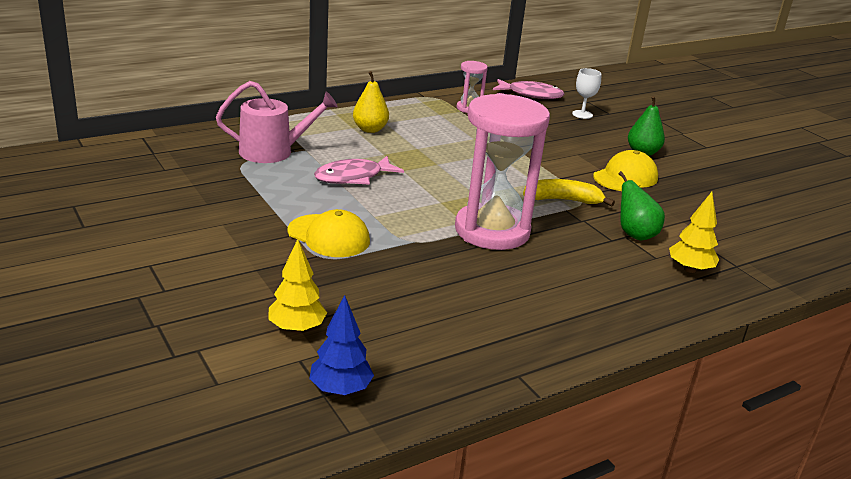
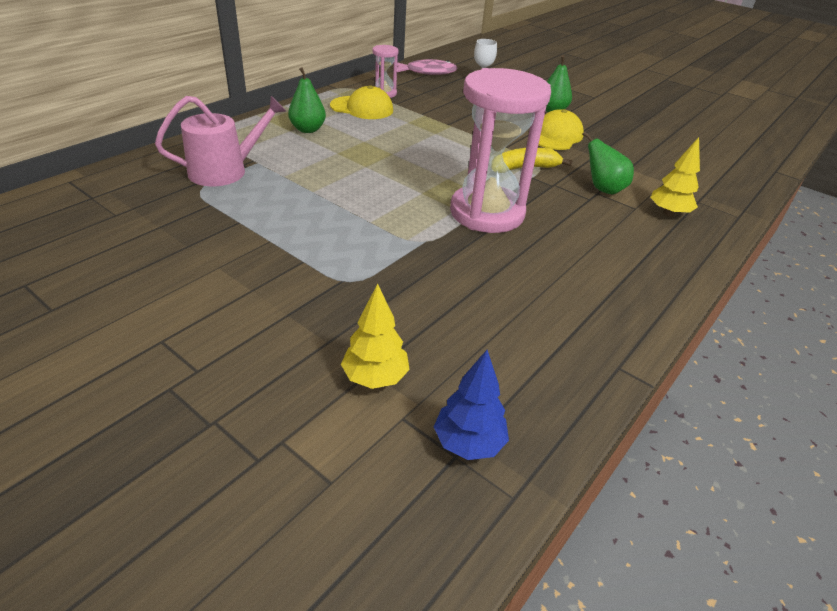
camera: 20 degrees left, 10 degrees up
(329, 236) = (340, 255): yellow cap -> yellow cap (362, 108)
(353, 177) = (323, 183): pink fish -> none
(370, 129) = (308, 129): yellow pear -> green pear

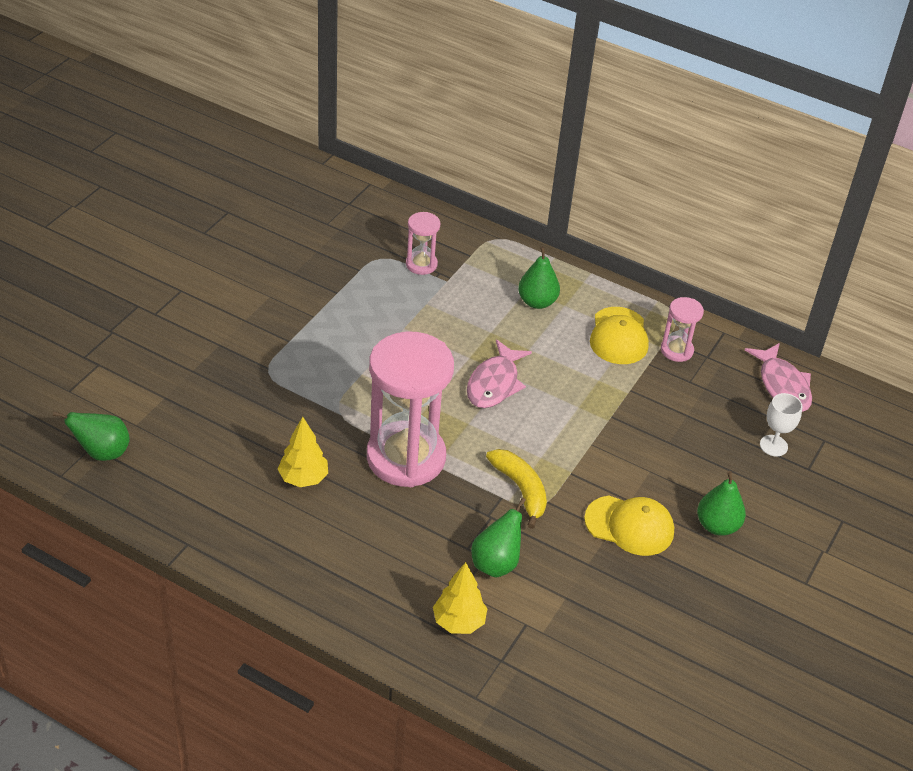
camera: 80 degrees right, 5 degrees up
(225, 171) = (421, 264): pink watering can -> pink hourglass
(375, 378) = (158, 400): yellow tree -> yellow tree (303, 478)
(401, 161) = (494, 383): none -> pink fish
(468, 443) = (102, 452): blue tree -> green pear

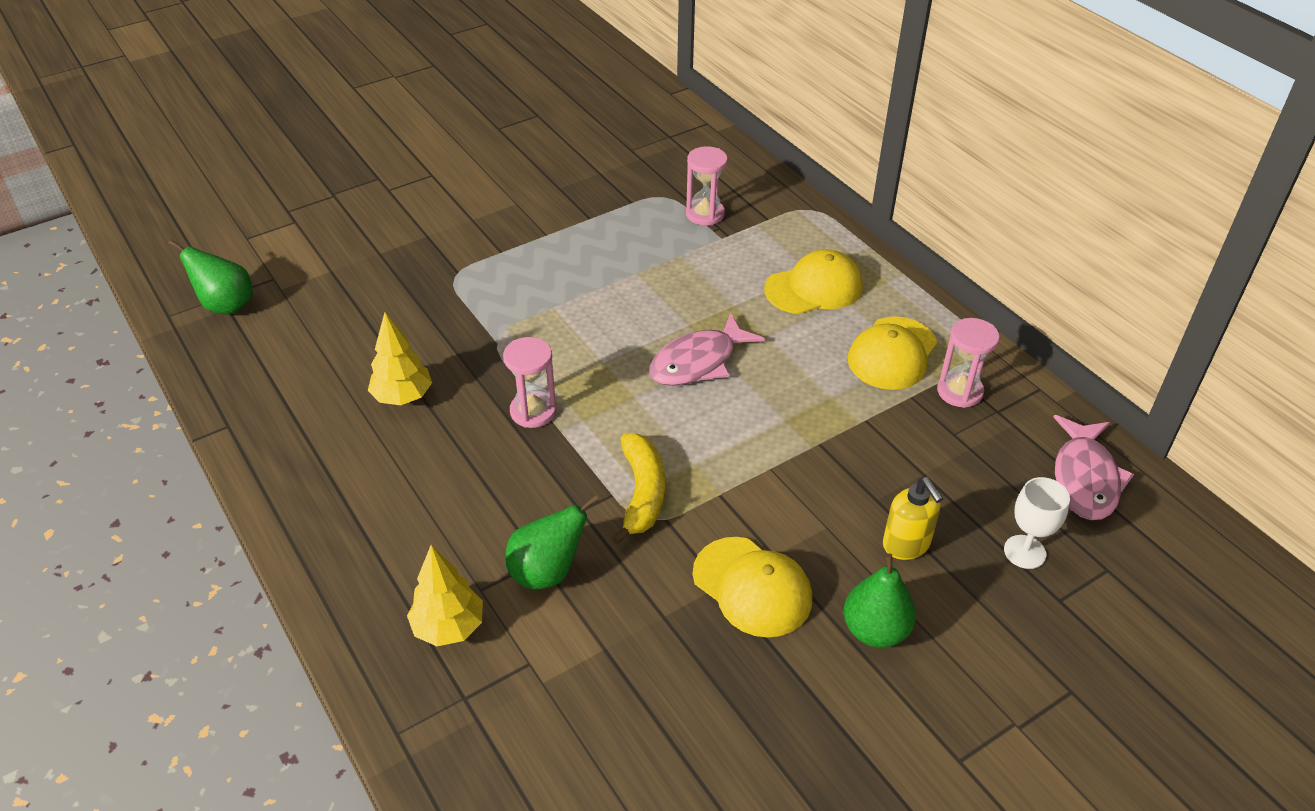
camera: 30 degrees right, 0 degrees up
(406, 457) = (533, 411): pink hourglass -> pink hourglass, size x0.46
(537, 302) = (814, 288): green pear -> yellow cap
(704, 466) = (906, 545): none -> yellow soap dispenser

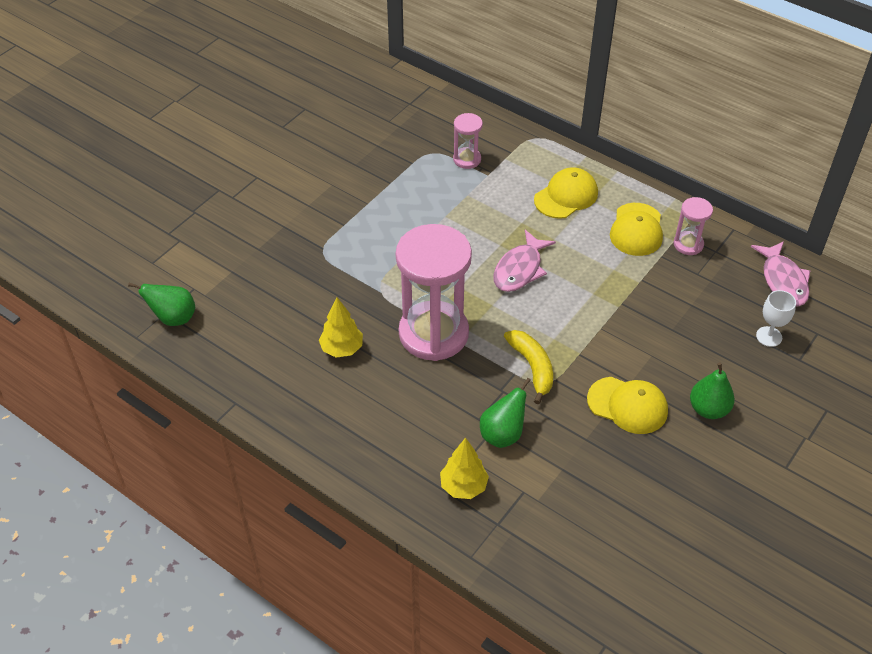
camera: 20 degrees left, 5 degrees up
(533, 411) = (433, 333): pink hourglass -> pink hourglass, size x2.19
(906, 545) = (702, 352): yellow soap dispenser -> none

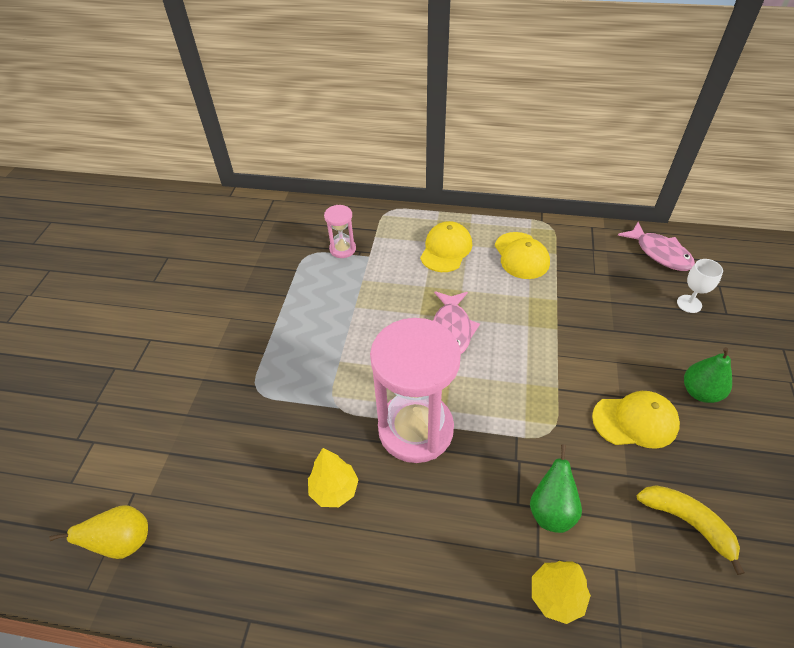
camera: 25 degrees left, 0 degrees up
(173, 318) = (124, 542): green pear -> yellow pear
(532, 367) = (528, 422): yellow banana -> yellow banana (688, 523)
(688, 244) = (569, 252): pink hourglass -> none

